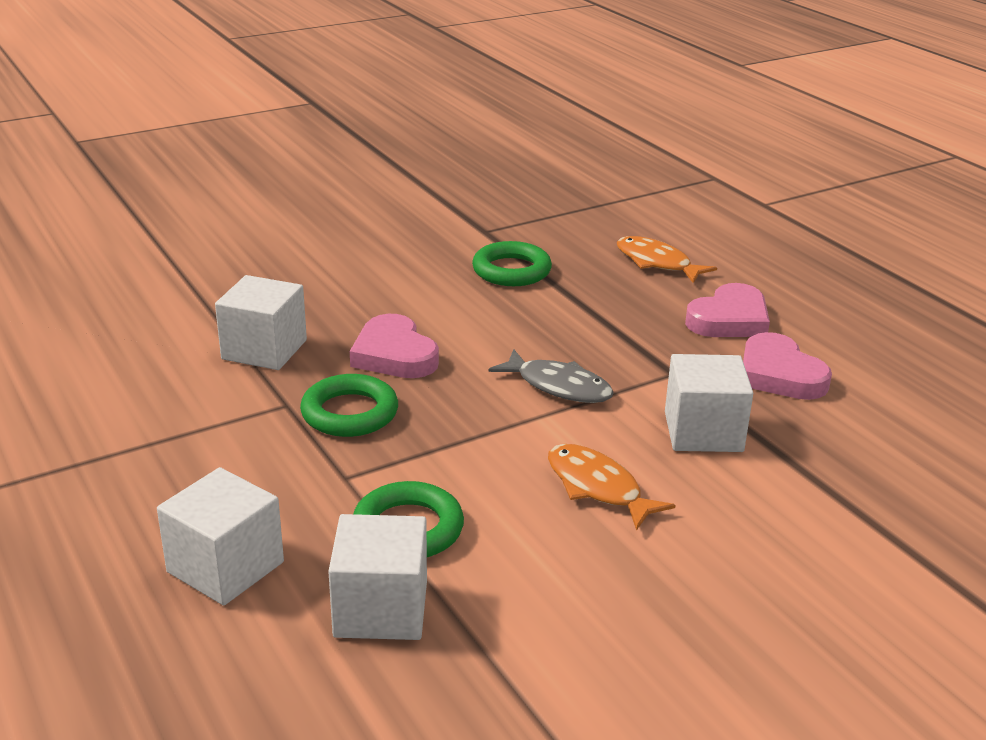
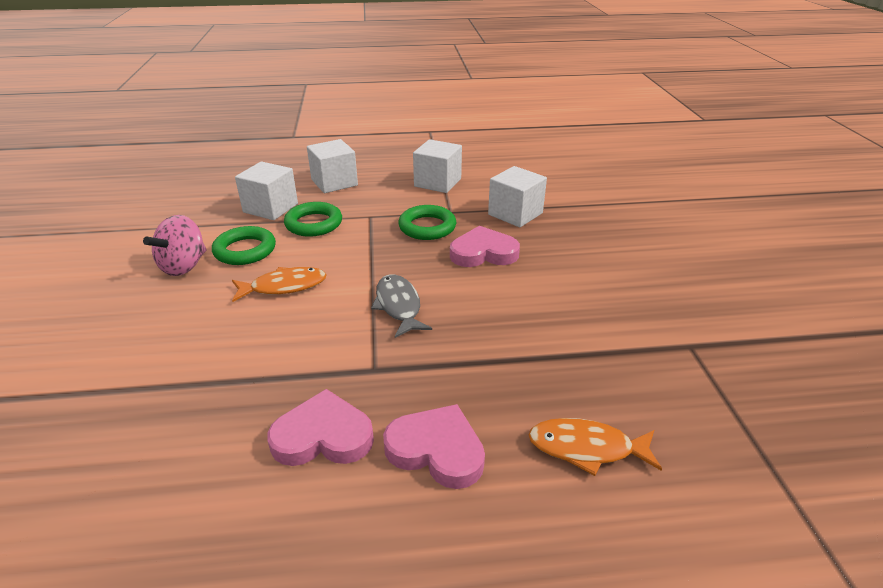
camera: 115 degrees right, 5 degrees up
(511, 271) = (596, 337): green ring -> green ring (245, 250)
(559, 386) = (399, 306): grey fish -> grey fish turned 105 degrees clockwise
(637, 617) = (184, 266): none -> pink spinning top
(657, 262) = (586, 448): orange fish -> orange fish turned 150 degrees counterclockwise
(703, 432) = (292, 352): white cube -> white cube (437, 182)
(729, 319) = (436, 450): pink heart -> pink heart turned 135 degrees clockwise

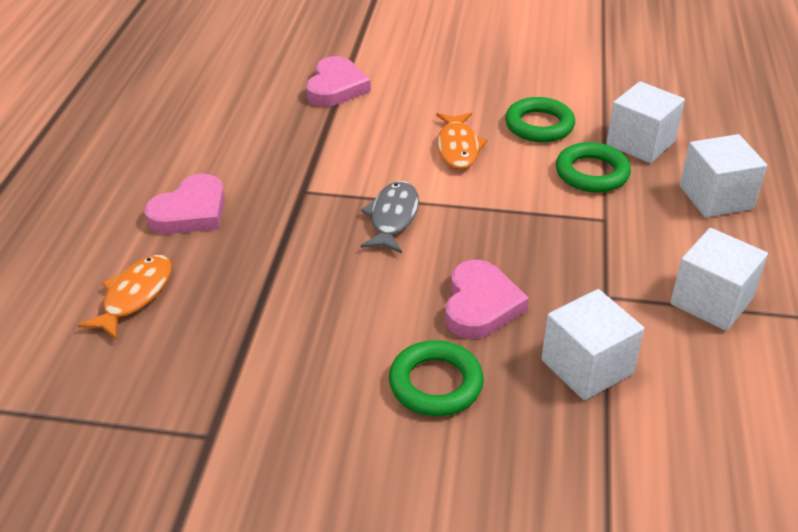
camera: 105 degrees right, 5 degrees up
(184, 266) = (517, 91): pink spinning top -> none
(323, 436) = (241, 159): pink heart -> pink heart (336, 87)
(399, 306) = (393, 217): grey fish -> grey fish turned 75 degrees counterclockwise
(427, 227) = (563, 266): green ring -> green ring (435, 384)

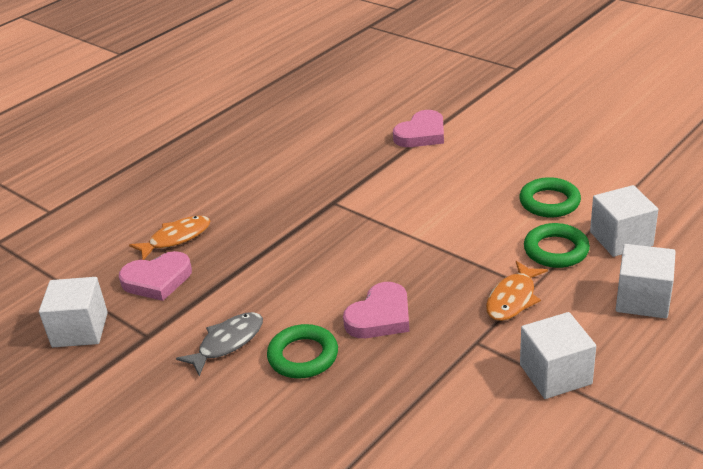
camera: 35 degrees right, 5 degrees down
(190, 212) = (251, 195): pink heart -> pink heart (157, 280)
(393, 217) = (376, 238): grey fish -> grey fish (227, 343)
(458, 148) = (469, 202): orange fish -> orange fish (513, 299)
(587, 367) = (414, 384): white cube -> white cube (80, 329)

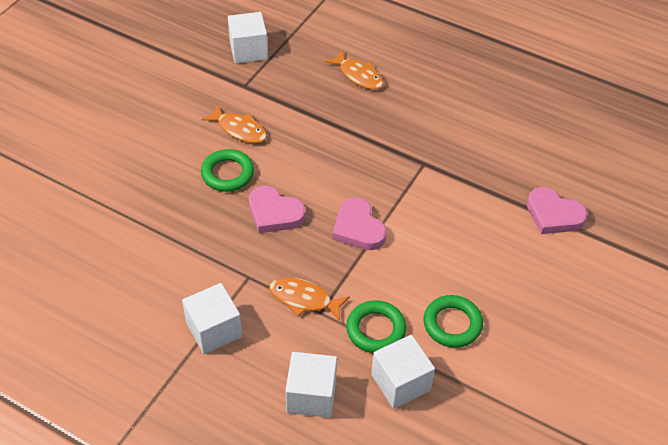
camera: 75 degrees right, 15 degrees up
(157, 280) = (306, 77): pink heart -> pink heart (358, 228)
(227, 343) = (239, 129): grey fish -> orange fish

